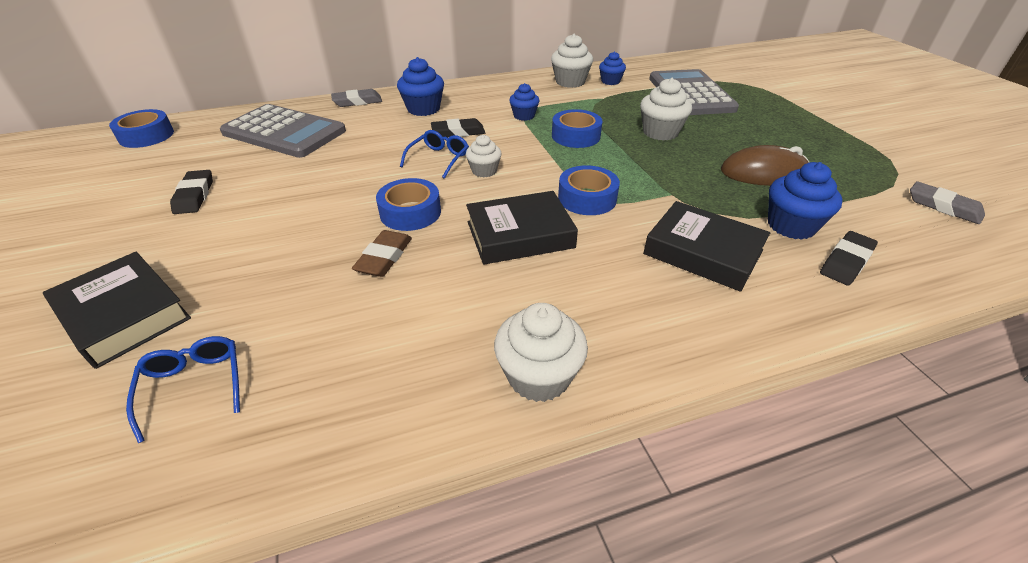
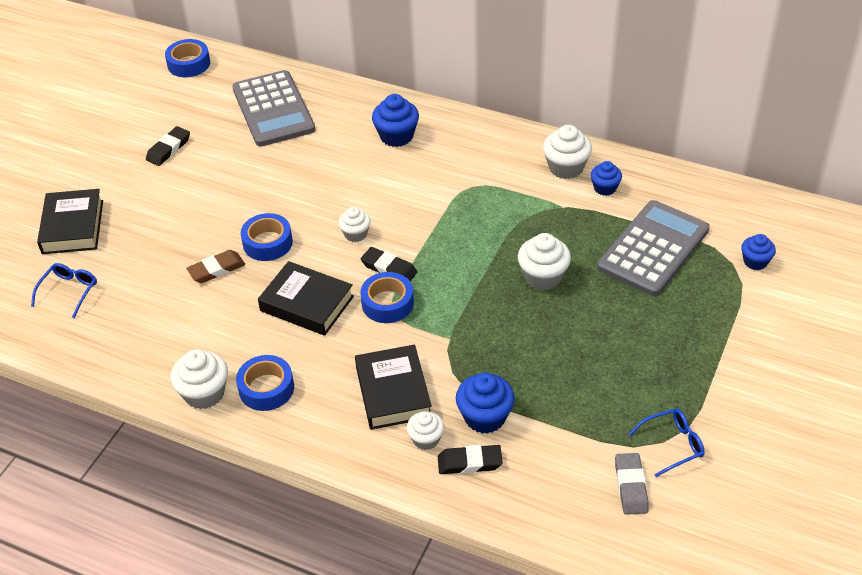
camera: 45 degrees right, 5 degrees up
(357, 102) = (359, 97): grey eraser -> none
(439, 159) = (341, 203): blue glasses -> blue glasses (672, 445)
(458, 132) = (388, 181): black eraser -> black eraser (389, 268)
(524, 116) = (462, 191): blue cupcake -> blue cupcake (755, 261)
(576, 136) = (469, 239): blue tape -> blue tape (266, 388)
(763, 173) = (551, 367): brown mouse -> none
(789, 268) = (426, 439): none -> white cupcake

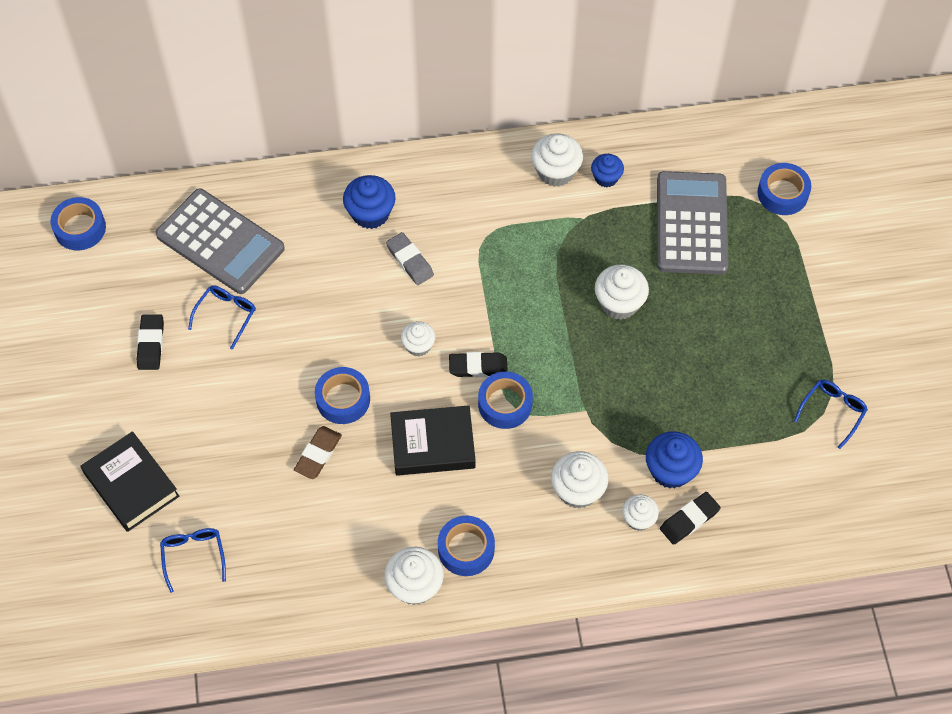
camera: 35 degrees left, 15 degrees up
(235, 154) = (226, 315): none -> blue glasses
(393, 392) = (578, 490): black book -> white cupcake
(631, 486) = (826, 468): grey eraser -> grey eraser (410, 261)
(755, 261) = (782, 193): blue cupcake -> blue tape

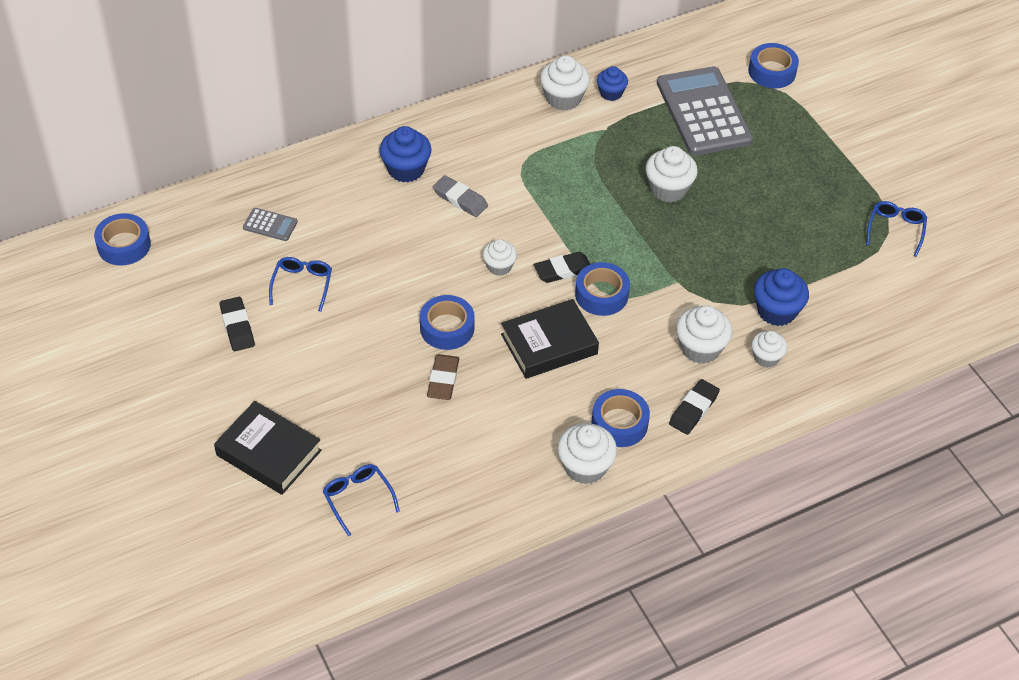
camera: 20 degrees left, 10 degrees down
(220, 242) = (270, 225): grey calculator -> grey calculator, size x0.41
(689, 520) = (811, 346): black eraser -> black eraser (693, 409)

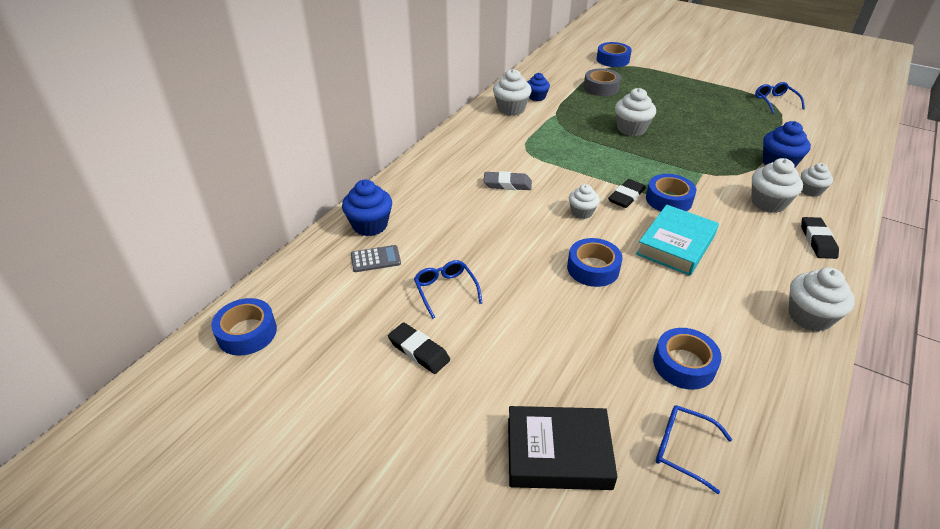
camera: 30 degrees left, 10 degrees down
(406, 169) = (448, 182): blue cupcake -> blue cupcake (370, 225)
(443, 380) = (634, 307): brown eraser -> none
(549, 344) = (676, 245): black book -> turquoise book
(619, 423) = (788, 273): blue tape -> blue tape (684, 364)
(703, 112) = (601, 88): grey calculator -> grey tape

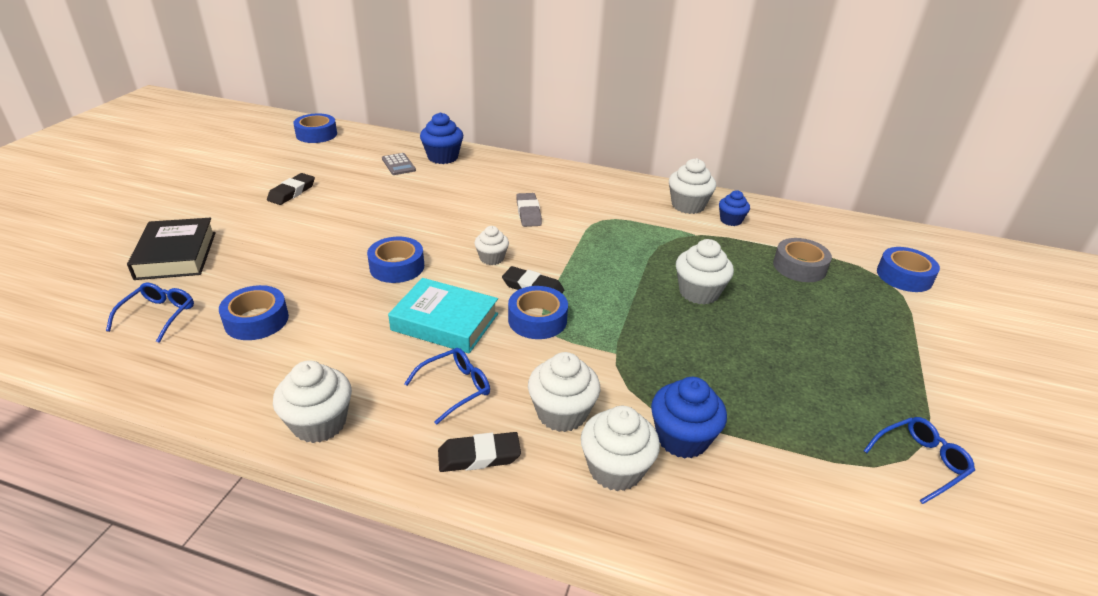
camera: 75 degrees right, 5 degrees down
(445, 290) = (361, 196): blue glasses -> blue glasses (455, 388)
(810, 190) = (615, 469): white cupcake -> white cupcake, size x1.57

